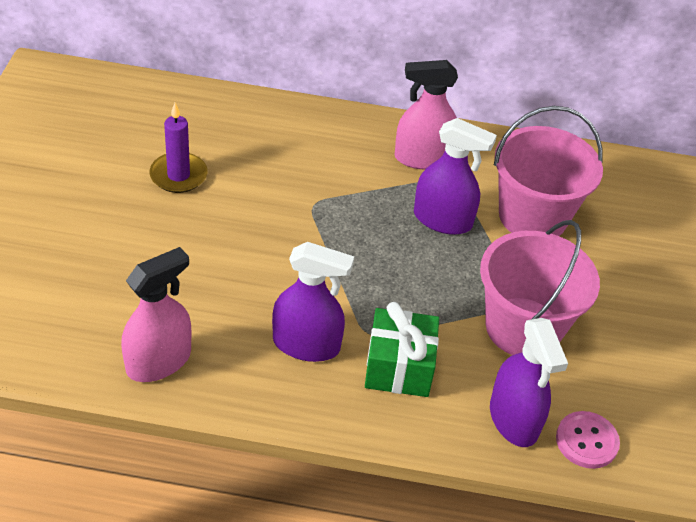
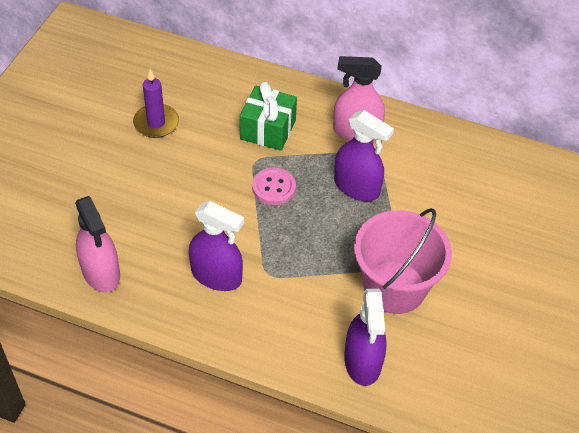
camera: 15 degrees right, 5 degrees up
(159, 361) = (101, 272): pink spray bottle -> pink spray bottle turned 90 degrees clockwise
(399, 367) = (283, 305): green gift -> green gift (268, 130)
(533, 216) = (433, 193): pink bucket -> none
(586, 441) = (416, 389): pink button -> pink button (274, 187)

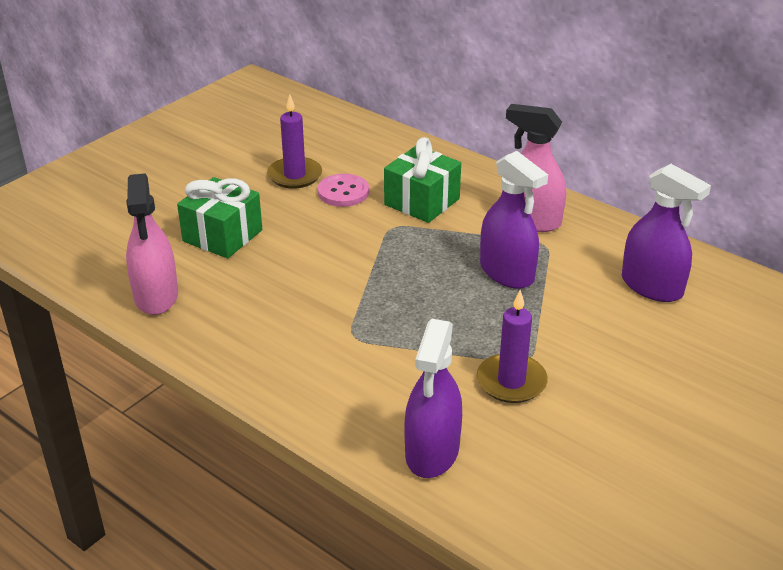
camera: 20 degrees right, 15 degrees down
(125, 199) = (222, 236): none -> green gift
(216, 276) = (289, 325): purple spray bottle -> purple spray bottle (652, 286)
(274, 187) = (402, 255): pink button -> pink button (343, 192)
(394, 287) = (511, 381): pink bucket -> purple candle

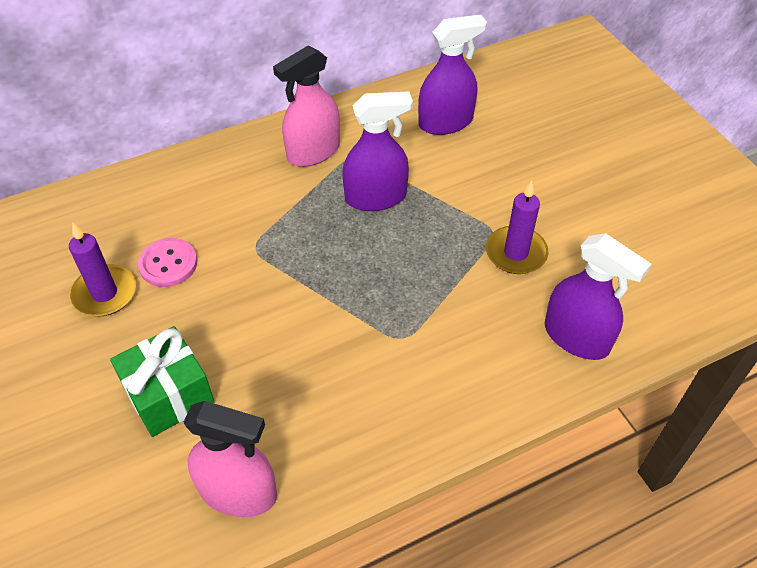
camera: 65 degrees left, 15 degrees up
(422, 202) = (230, 211): green gift -> none

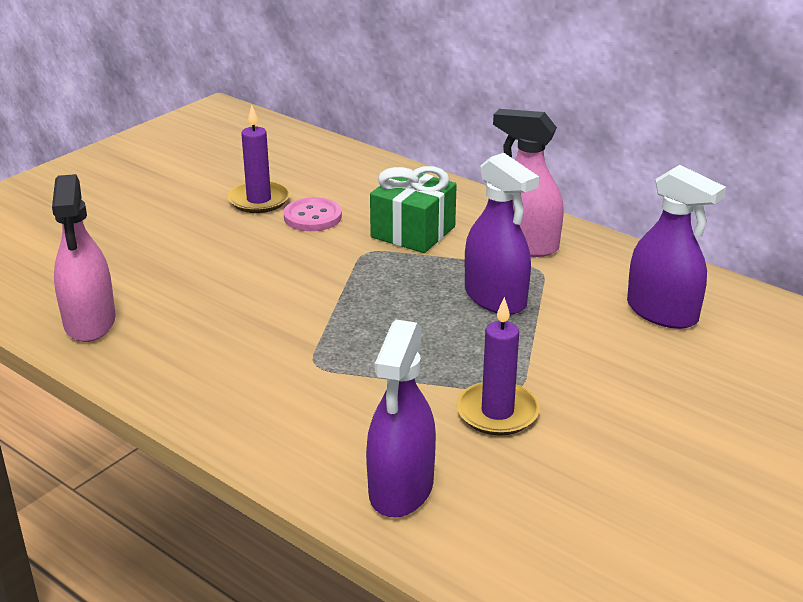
camera: 65 degrees right, 20 degrees down
(169, 395) = (172, 260): green gift -> green gift (413, 232)

